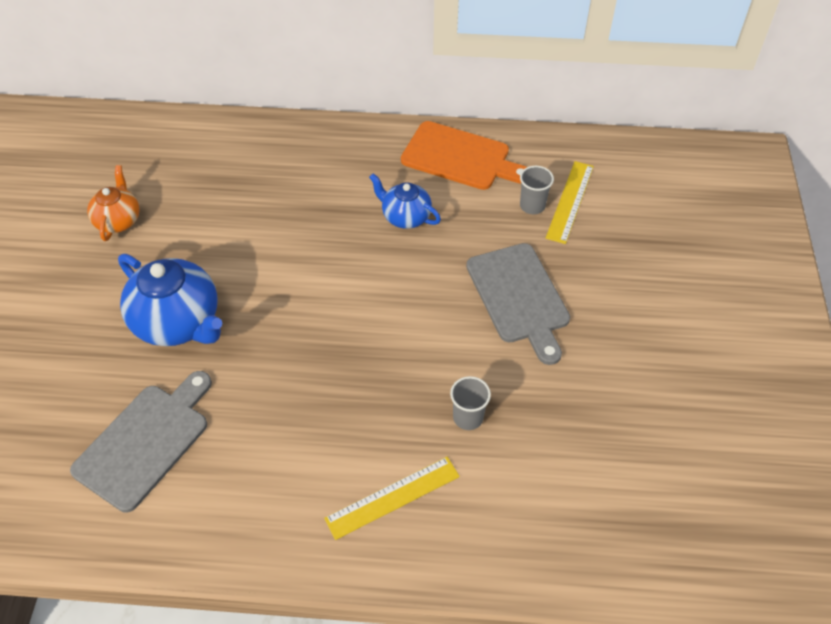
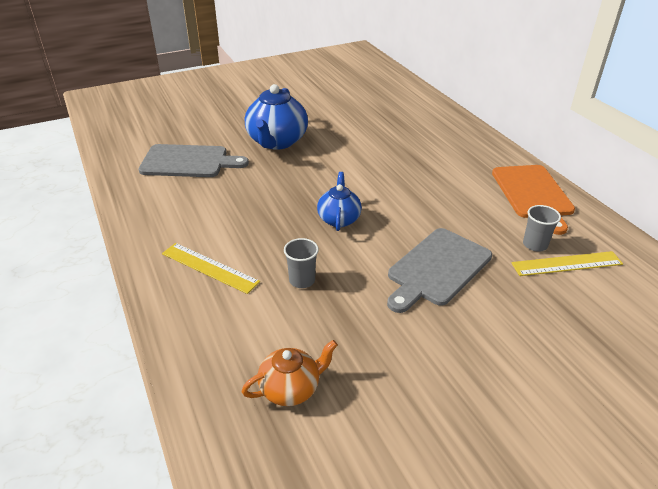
camera: 60 degrees right, 15 degrees down
(118, 220) = (327, 100): orange teapot -> orange teapot (291, 388)
(405, 217) = (448, 190): blue teapot -> blue teapot (339, 219)

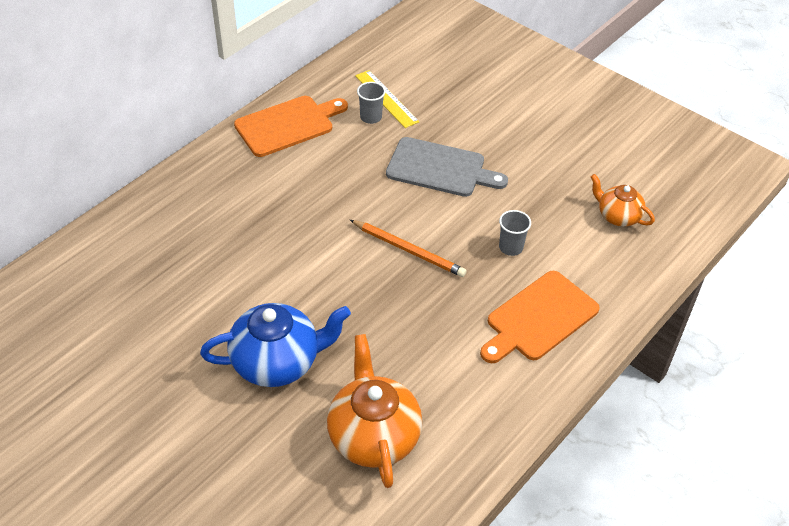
camera: 115 degrees left, 10 degrees up
(188, 162) = (373, 436): grey cutting board -> orange teapot
(209, 267) = (539, 318): yellow ruler -> orange cutting board
(339, 219) = (408, 250): blue teapot -> orange pencil

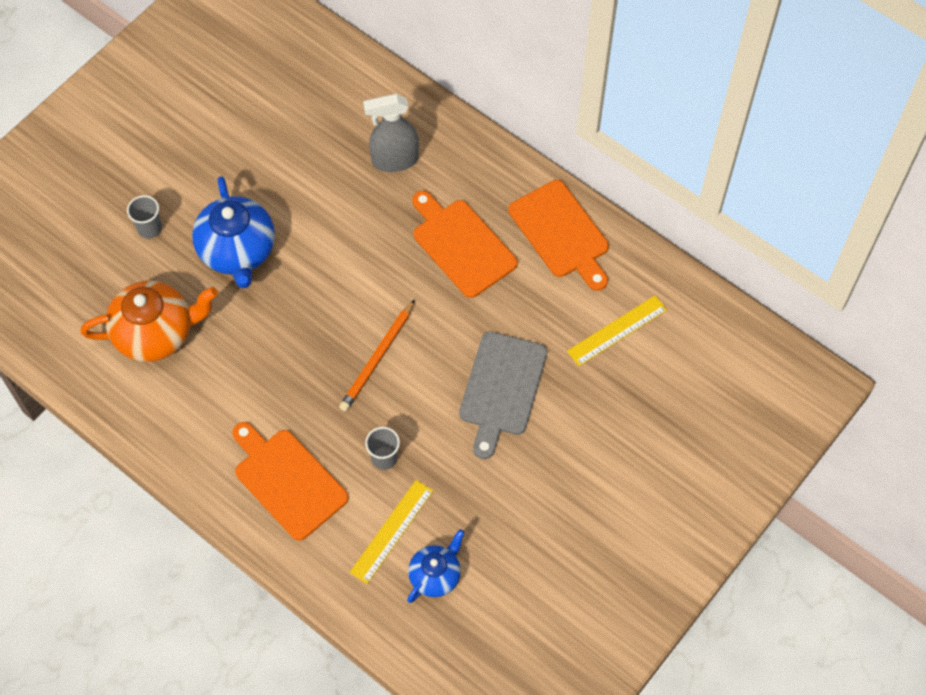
camera: 90 degrees right, 15 degrees up
(188, 233) = (394, 160): none -> grey spray bottle
(292, 188) = (461, 245): none -> orange cutting board
(371, 117) = (582, 315): grey cup -> grey cup (149, 228)
(581, 244) = (391, 531): none -> yellow ruler
(617, 216) = (435, 575): orange teapot -> blue teapot

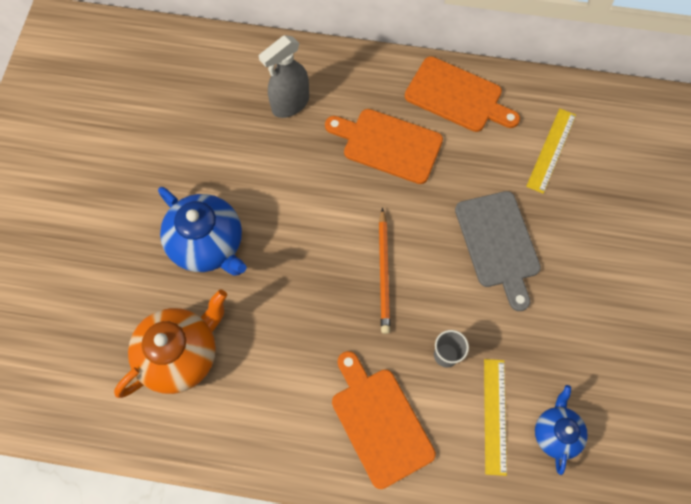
camera: 30 degrees left, 5 degrees up
(149, 228) = (118, 265): grey cup -> none
(287, 480) = (379, 422): orange cutting board -> orange cutting board turned 45 degrees clockwise

